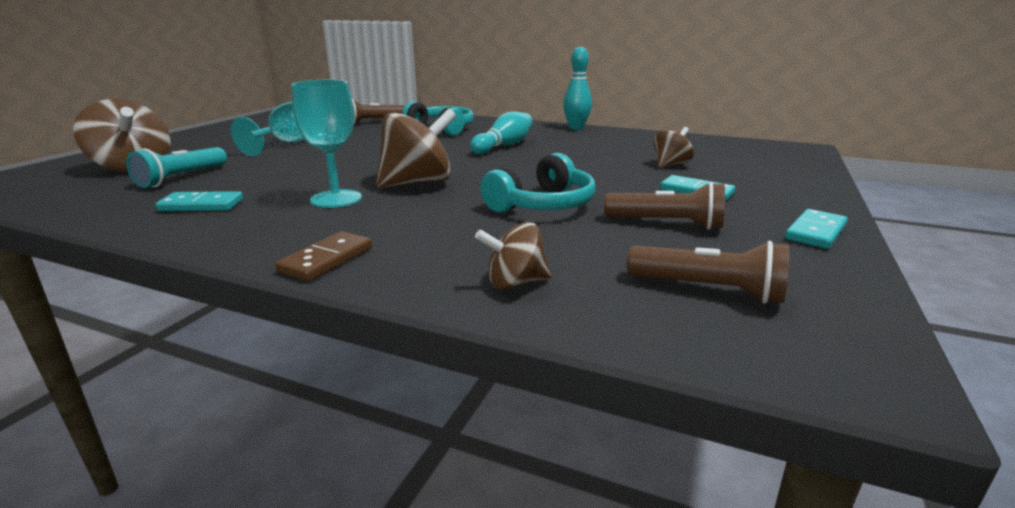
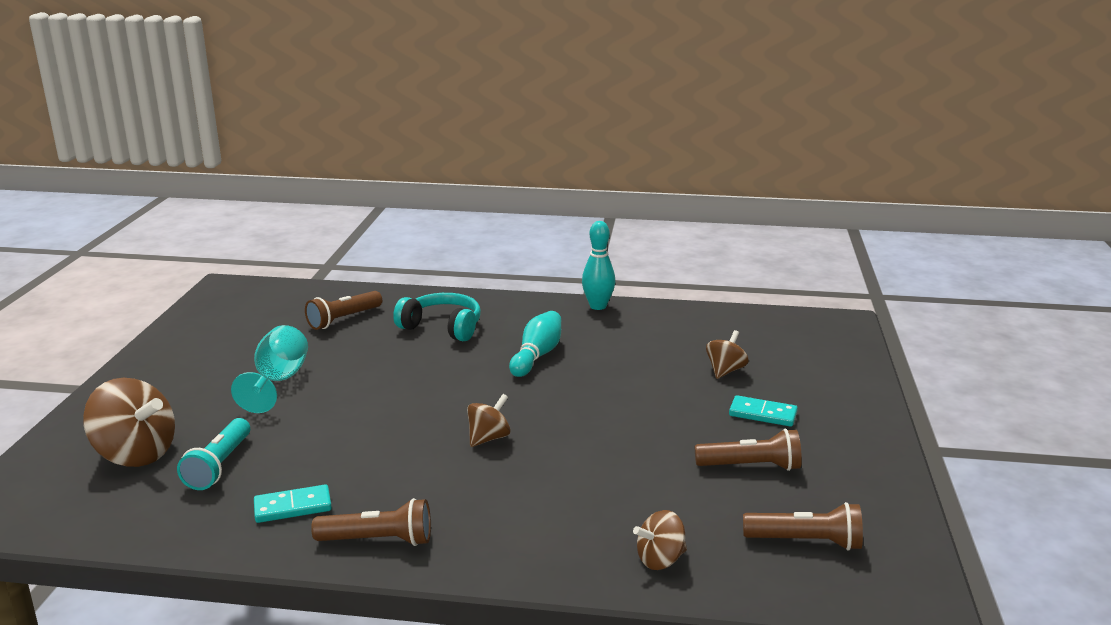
camera: 15 degrees left, 0 degrees up
(243, 233) = (378, 540): none -> brown flashlight
(326, 259) = (486, 560): brown domino -> none
(336, 199) = (424, 476): turquoise goblet -> none
(417, 183) = (488, 438): brown spinning top -> brown spinning top, size x0.56
(543, 205) = (631, 455): turquoise headphones -> none
(816, 232) = (872, 459): turquoise domino -> none

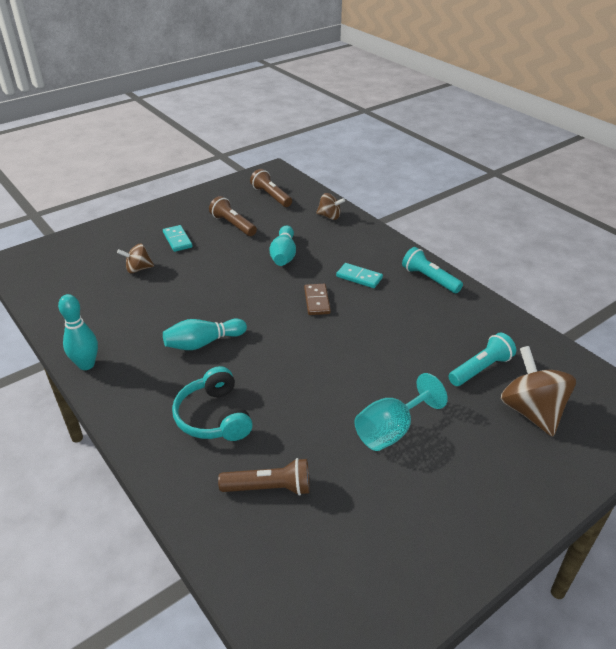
camera: 135 degrees left, 15 degrees up
(293, 507) = (456, 317): turquoise domino -> turquoise domino (359, 277)
(378, 540) = (429, 279): brown flashlight -> turquoise flashlight
(488, 438) = (317, 301): brown spinning top -> brown domino
(614, 465) = (284, 255): none -> turquoise bowling pin

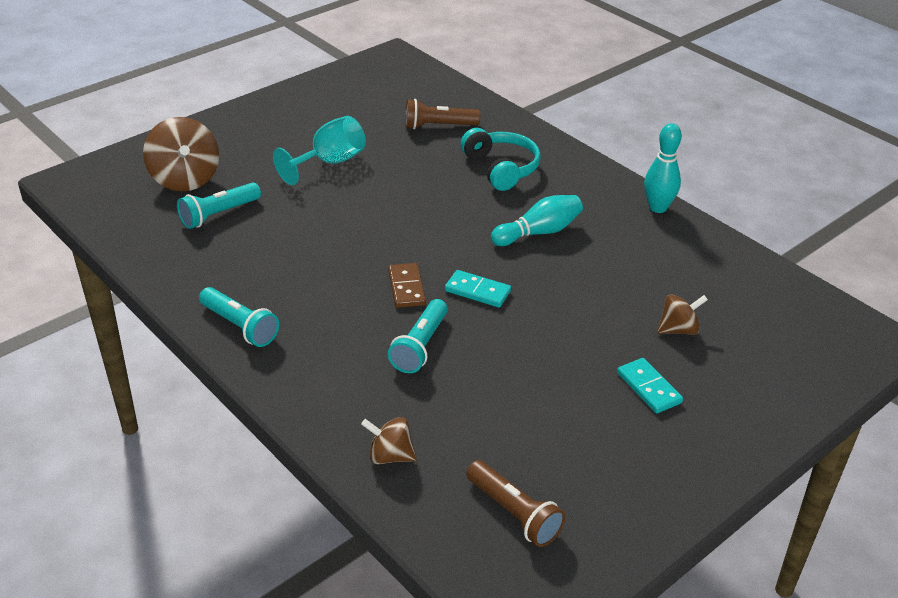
camera: 175 degrees right, 0 degrees up
(233, 225) = (567, 427): brown flashlight -> none
(284, 255) = (463, 362): turquoise bowling pin -> none
(310, 264) = (420, 346): none -> turquoise flashlight
(359, 277) = (345, 326): turquoise domino -> turquoise domino (477, 291)

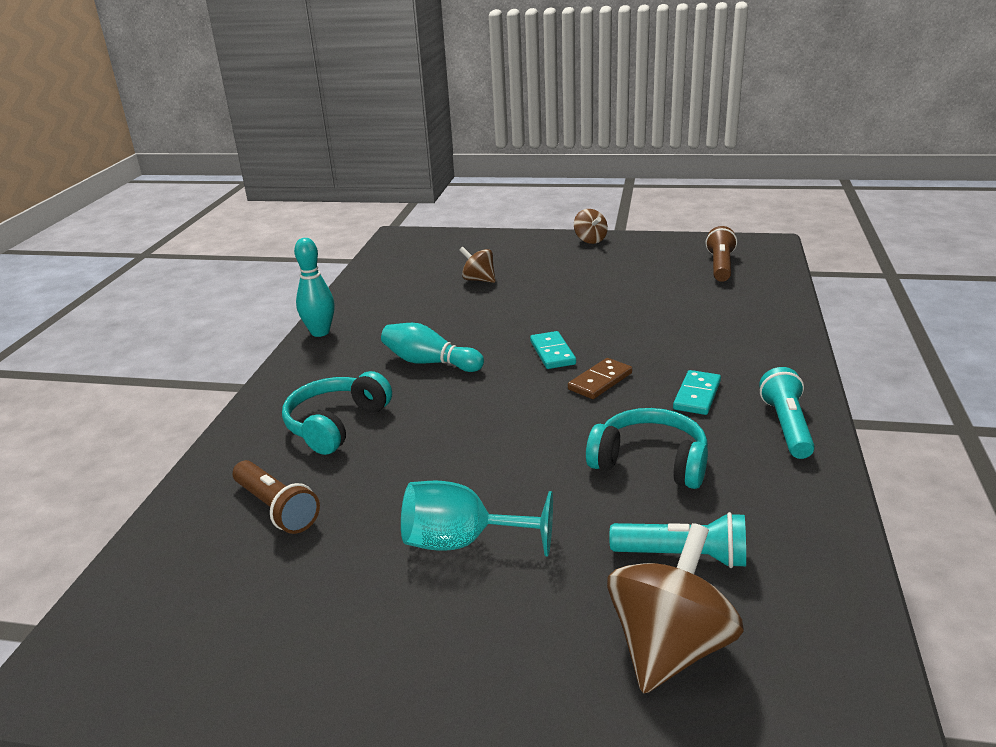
camera: 125 degrees left, 10 degrees down
(295, 251) = (650, 462): none -> turquoise headphones
(390, 456) = (760, 309): brown spinning top -> brown spinning top (590, 240)
(420, 346) = (653, 345): turquoise flashlight -> none
(648, 388) = (553, 270): turquoise domino -> turquoise domino (697, 395)

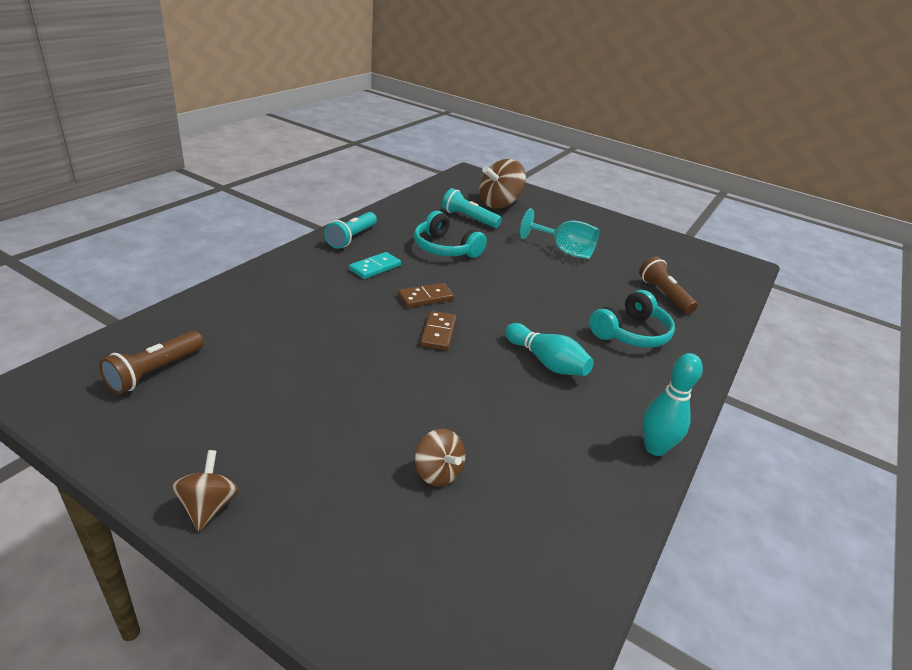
camera: 165 degrees left, 5 degrees up
(552, 353) = (438, 333): turquoise domino -> brown domino

